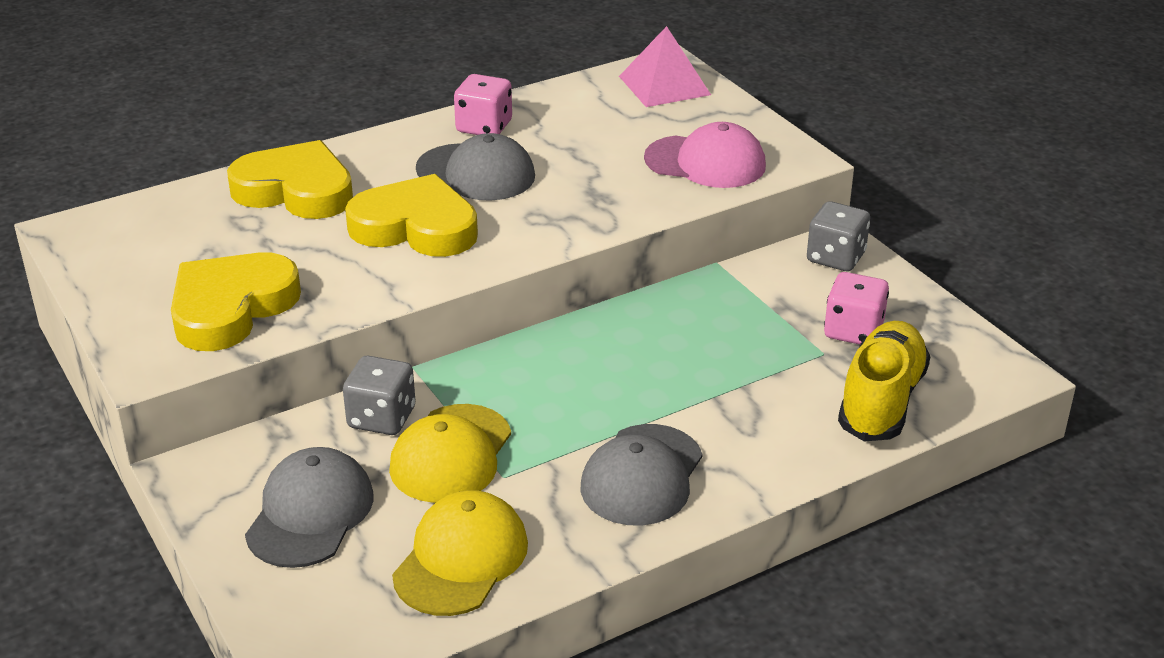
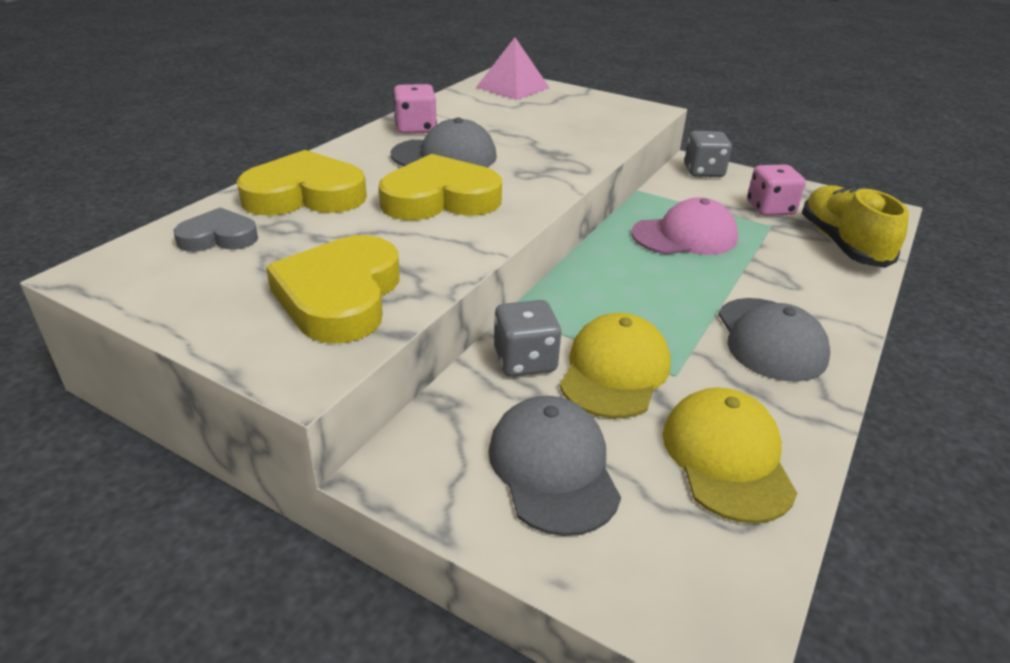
camera: 30 degrees left, 0 degrees up
(185, 219) = (218, 237): none -> grey heart
(451, 454) = (614, 371): yellow cap -> yellow cap turned 150 degrees counterclockwise
(705, 162) = (597, 121): pink cap -> pink cap (685, 236)

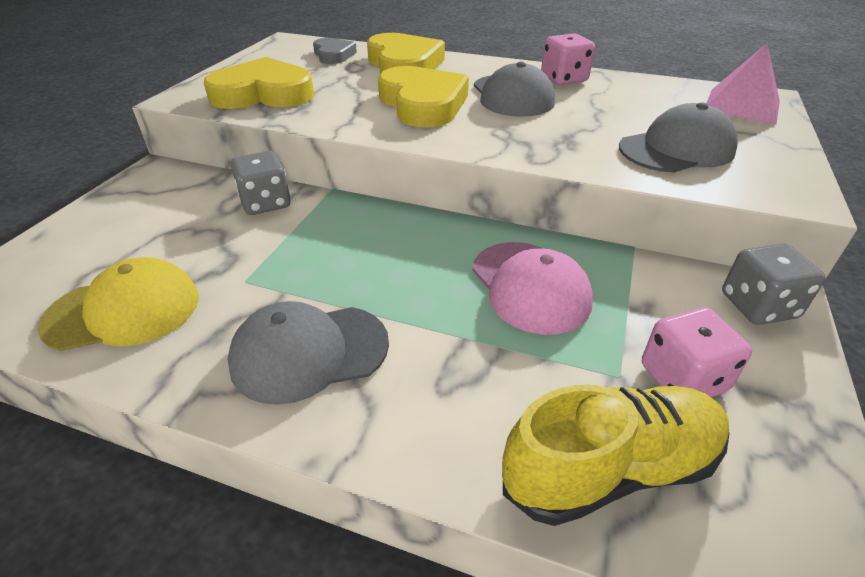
camera: 80 degrees right, 5 degrees up
(553, 468) = (139, 225): grey cap -> grey cap (676, 149)
(614, 371) = (251, 246): yellow cap -> none

